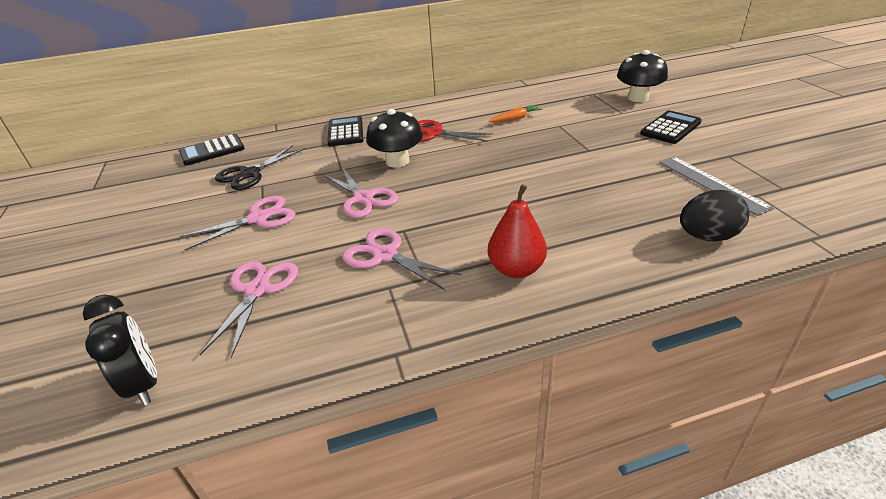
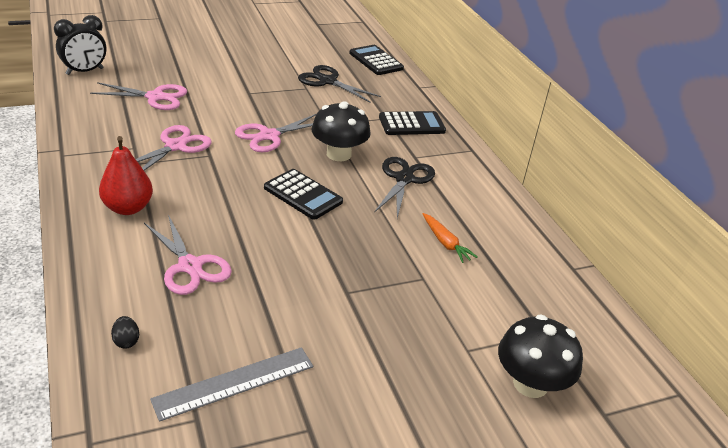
camera: 80 degrees right, 0 degrees up
(259, 218) = (251, 91): pink scissors -> pink scissors (190, 266)
(434, 133) = (404, 179): red scissors -> black scissors
(670, 128) = (408, 391): black calculator -> black calculator (303, 195)
(707, 237) = (126, 341): black egg -> black egg, size x0.47

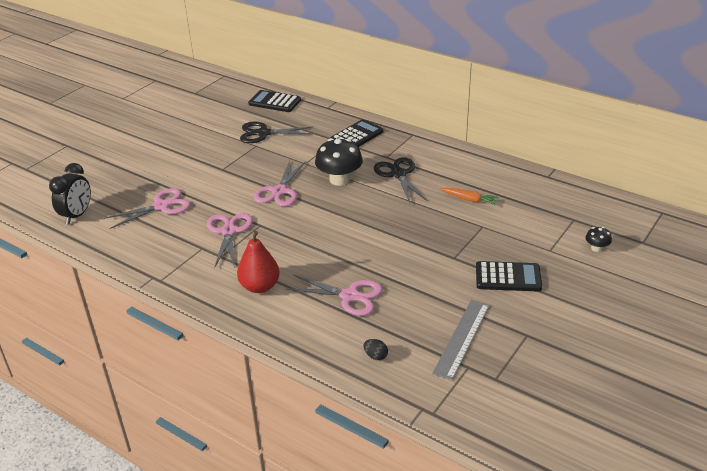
camera: 30 degrees left, 0 degrees up
(303, 195) = (354, 217): black calculator -> black calculator (508, 277)
(530, 384) = (596, 248): black mushroom -> black mushroom, size x0.48

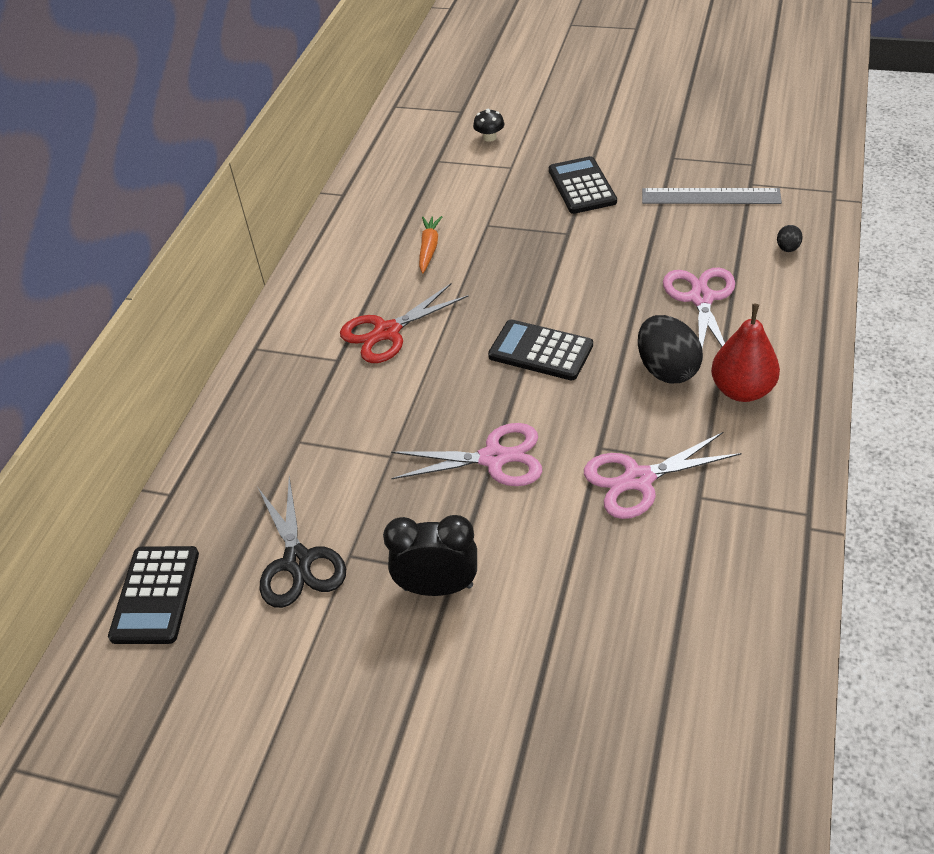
camera: 105 degrees left, 10 degrees up
(77, 215) = (724, 759): black clock -> black clock (438, 587)
(162, 206) = (617, 616): pink scissors -> none
(297, 263) = (667, 369): none -> black egg
(339, 179) = (428, 394): black mushroom -> none
(356, 136) = (277, 416): black calculator -> black calculator (540, 351)
(398, 174) = (387, 332): black scissors -> red scissors

